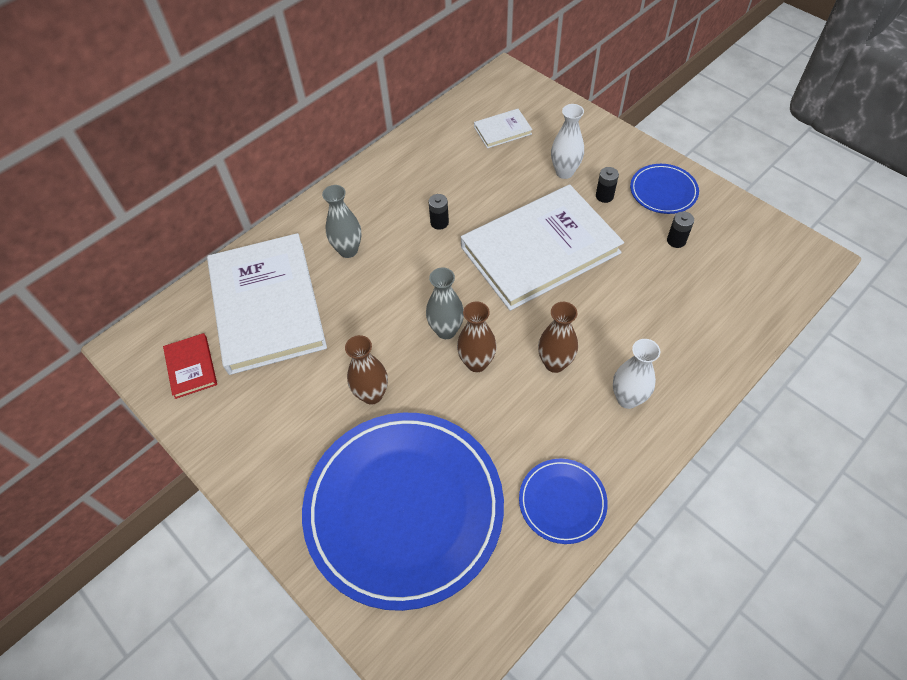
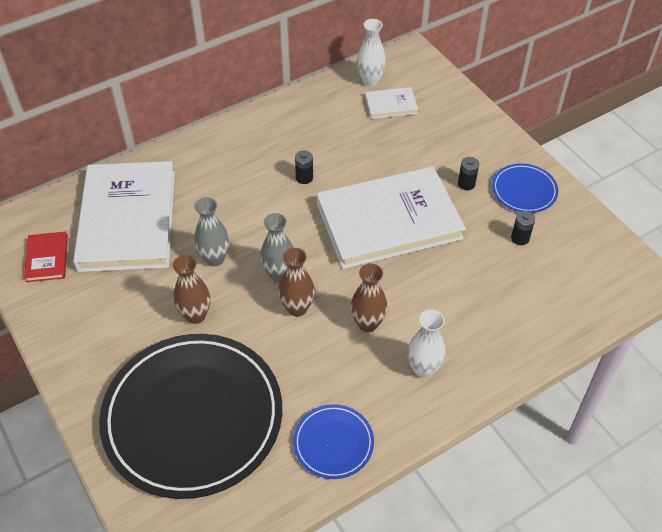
camera: 10 degrees right, 5 degrees down
(348, 250) = (214, 186): grey vase -> grey vase (215, 259)
(404, 509) = (193, 417): blue plate -> black plate
(564, 172) = (436, 154): white vase -> white vase (370, 81)

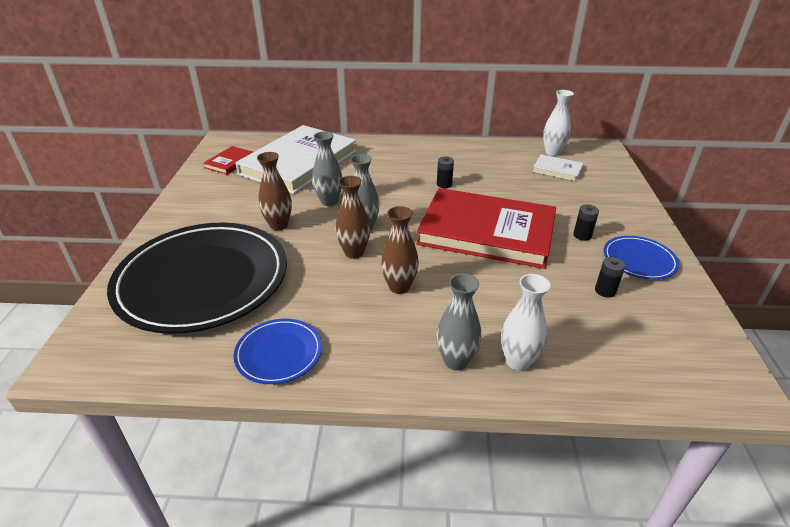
camera: 35 degrees right, 15 degrees down
(389, 221) = (486, 232): white book -> red book
(423, 368) = (415, 341): white vase -> white vase (518, 361)
(465, 368) = (456, 361): none -> grey vase

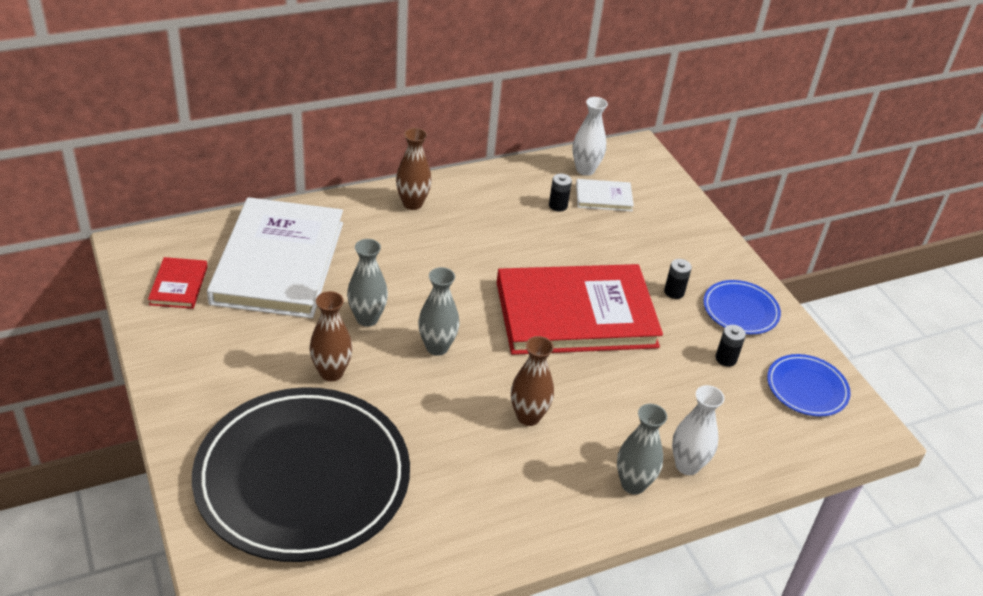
camera: 30 degrees left, 5 degrees up
(279, 353) = (460, 536): blue plate -> blue plate (807, 388)
(354, 252) = (450, 386): brown vase -> brown vase (412, 204)
(444, 184) = (488, 254): black battery -> black battery (558, 205)

